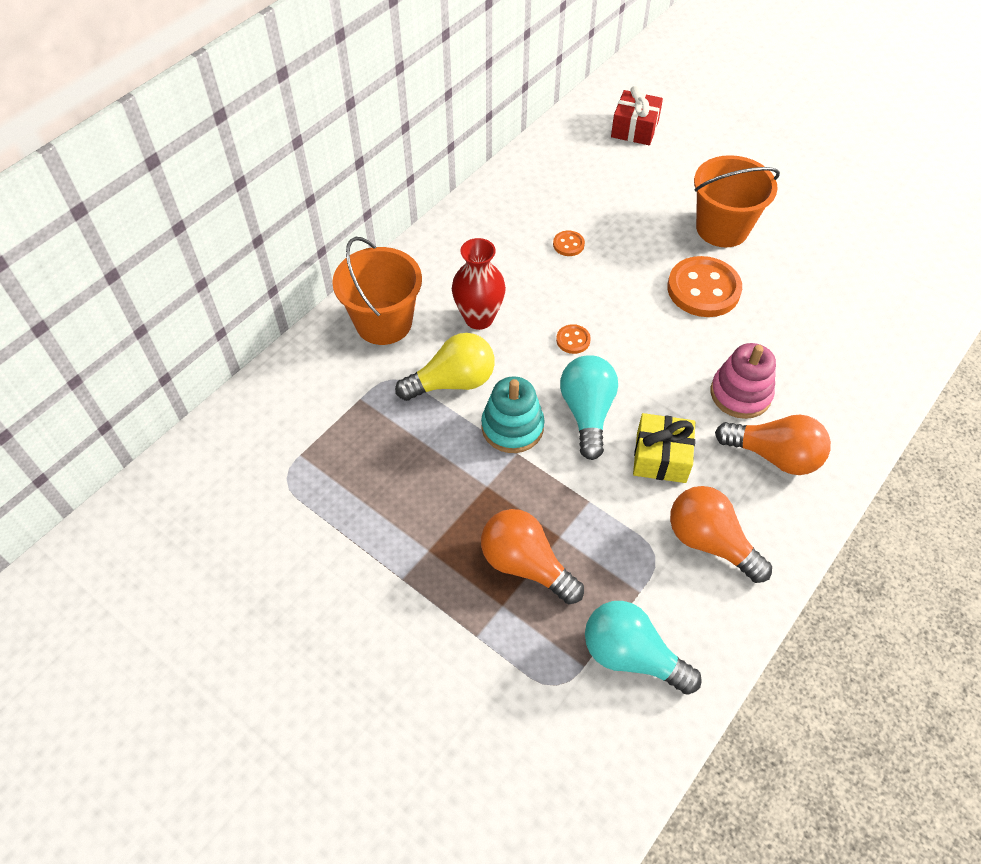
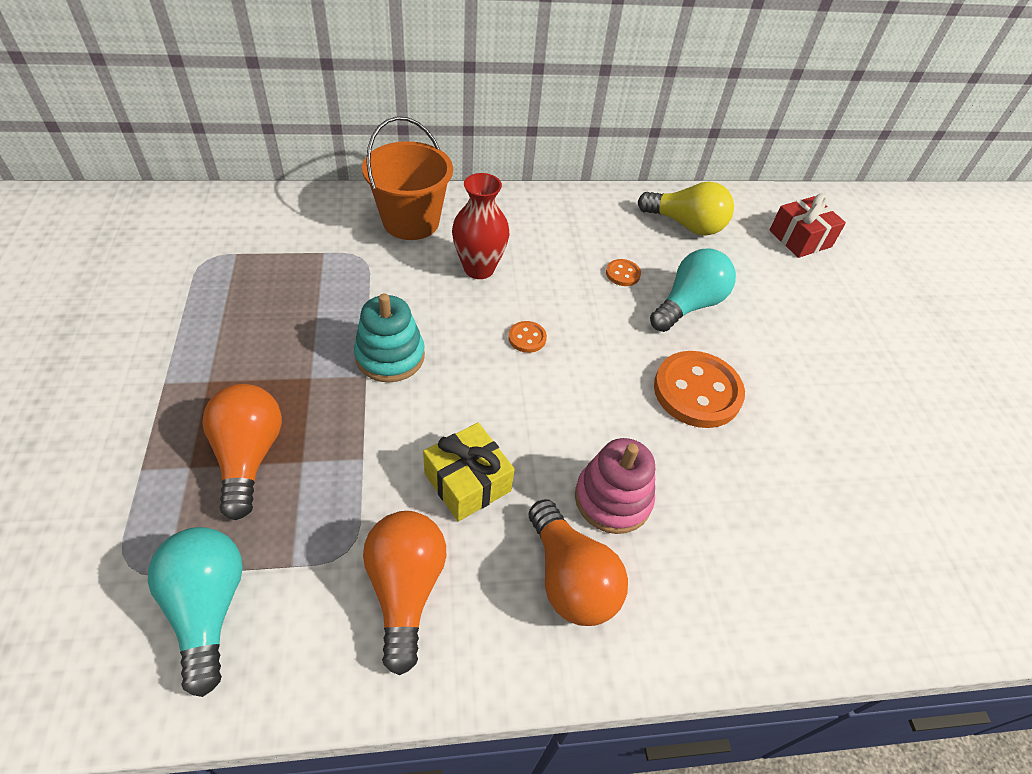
camera: 40 degrees right, 5 degrees down
(452, 382) = (396, 292): yellow light bulb -> yellow light bulb (686, 225)
(587, 413) = (459, 396): turquoise light bulb -> turquoise light bulb (688, 305)
(722, 228) = (783, 361): orange bucket -> none

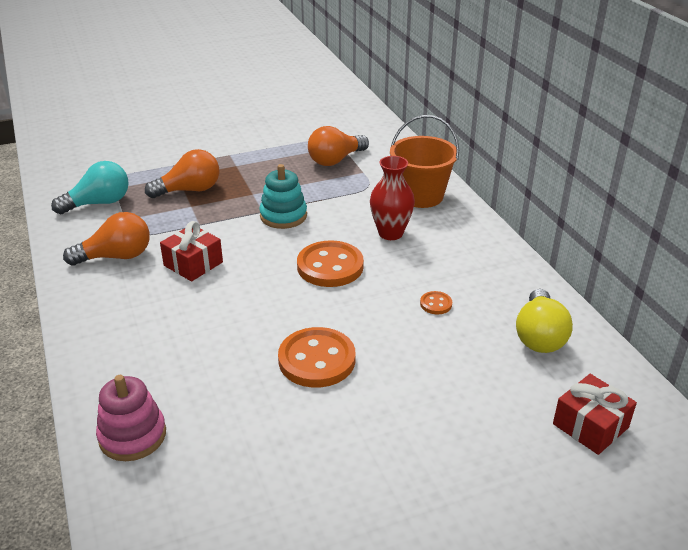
camera: 80 degrees right, 15 degrees down
(467, 482) = (193, 264): yellow gift -> red gift
(527, 338) = (330, 266): orange button -> orange button, size x2.22
(570, 578) = (132, 315): orange light bulb -> orange light bulb (335, 160)
(612, 499) = (196, 326): pink stacking toy -> pink stacking toy (132, 436)
(688, 305) = (421, 346): turquoise light bulb -> none

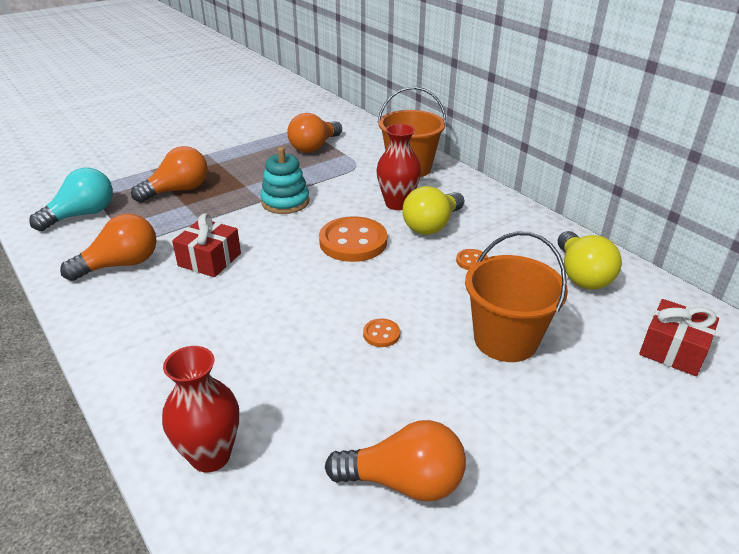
camera: 15 degrees left, 0 degrees up
(132, 436) = (210, 456): pink stacking toy -> red vase
(279, 489) = (404, 481): none -> orange light bulb
(317, 360) = (381, 334): orange button -> orange button, size x0.45
(414, 261) = (432, 225): none -> yellow light bulb
(429, 386) = (505, 340): none -> orange bucket

